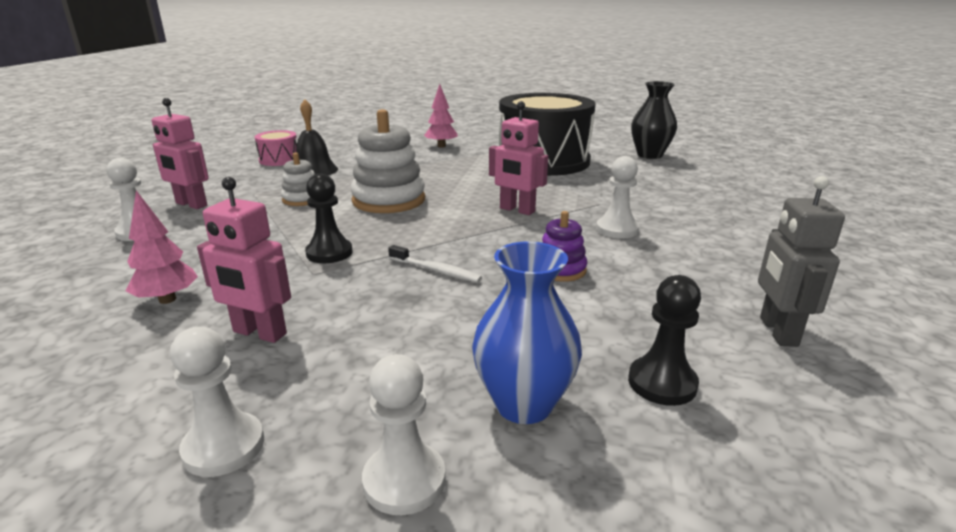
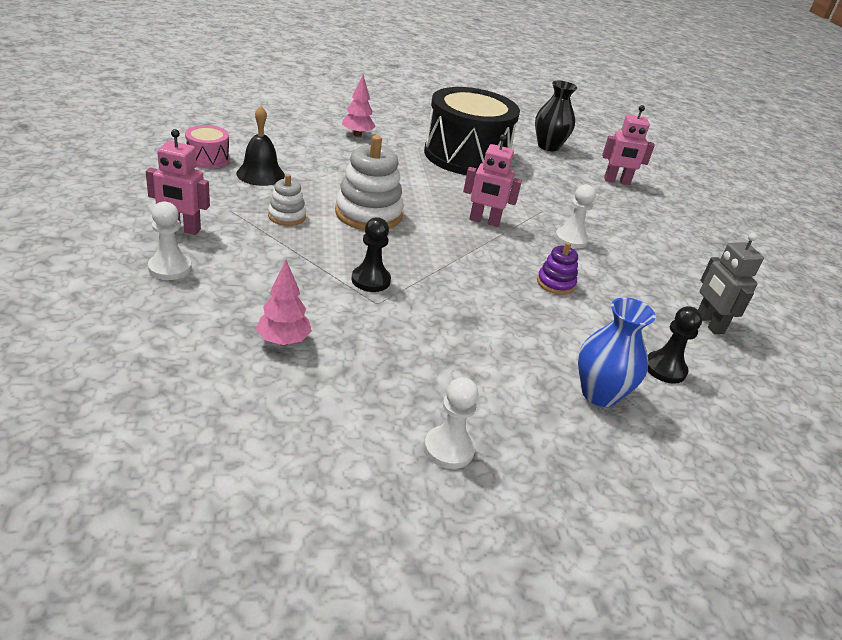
camera: 25 degrees left, 10 degrees up
(259, 333) = (389, 363): pink robot -> pink robot (617, 181)
(404, 480) = (568, 451): white pawn -> none
(436, 270) = (469, 292): white toothbrush -> none

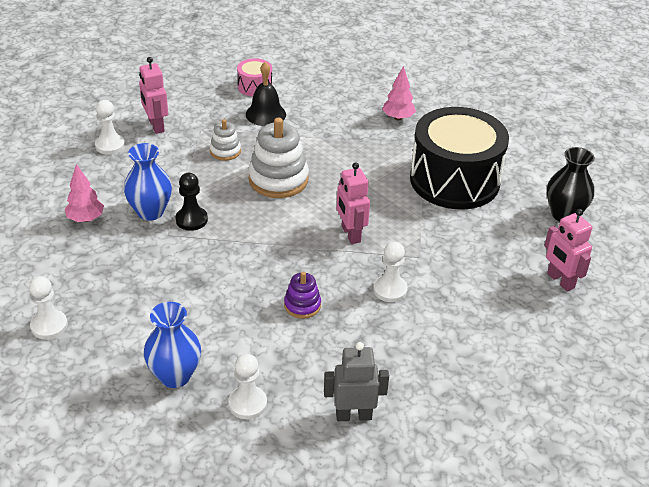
camera: 60 degrees right, 5 degrees up
(326, 296) = (150, 212): none -> blue vase
(665, 369) = (247, 403): black pawn -> white pawn
(709, 323) = (353, 415): grey robot -> grey robot turned 45 degrees clockwise

